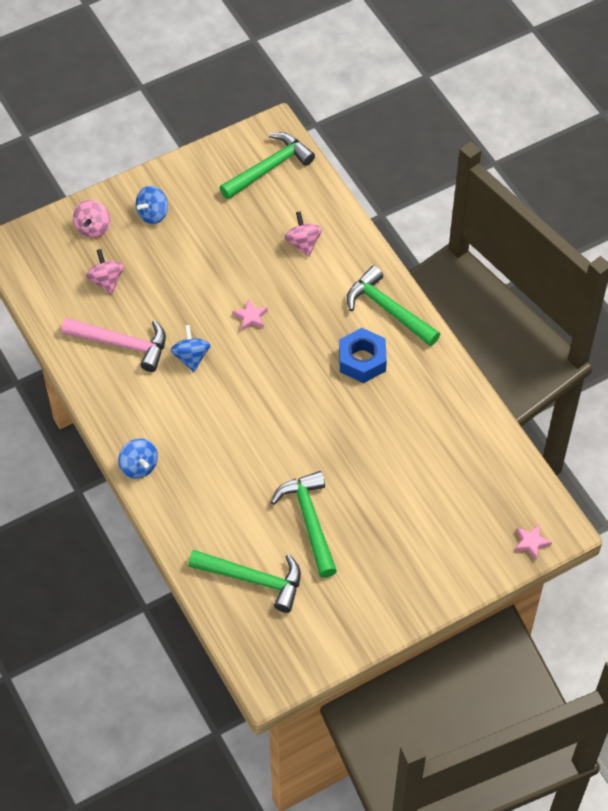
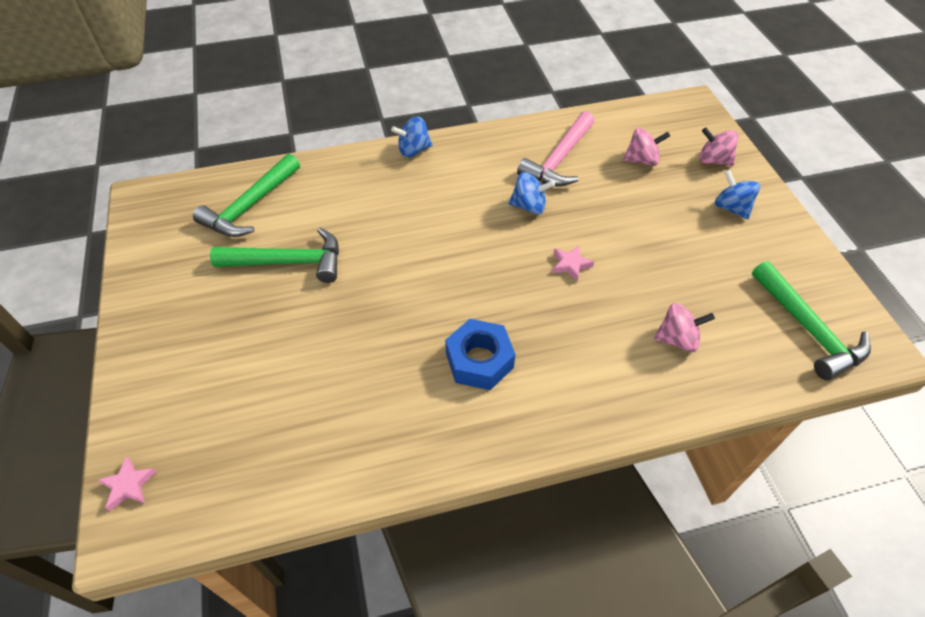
camera: 105 degrees right, 5 degrees down
(388, 310) = (552, 410): green hammer -> none

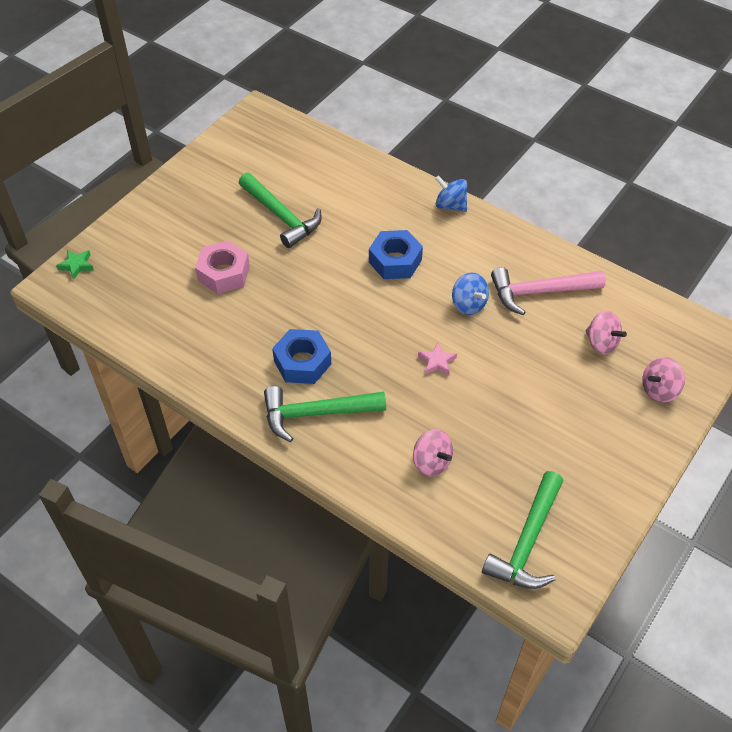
camera: 50 degrees right, 0 degrees up
(128, 485) = (76, 265): pink star -> green star
(250, 206) = (305, 164): green hammer -> green hammer (316, 413)
(303, 352) = (223, 273): none -> pink nut
(433, 220) = (395, 261): none -> blue nut
(713, 160) = (659, 390): pink spinning top -> pink spinning top turned 105 degrees counterclockwise
(731, 208) = (612, 430): blue spinning top -> none

